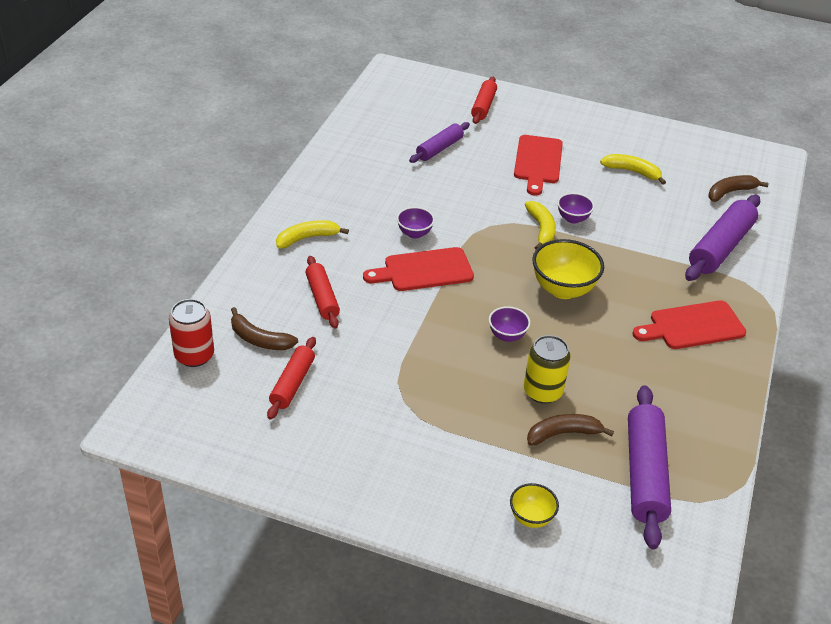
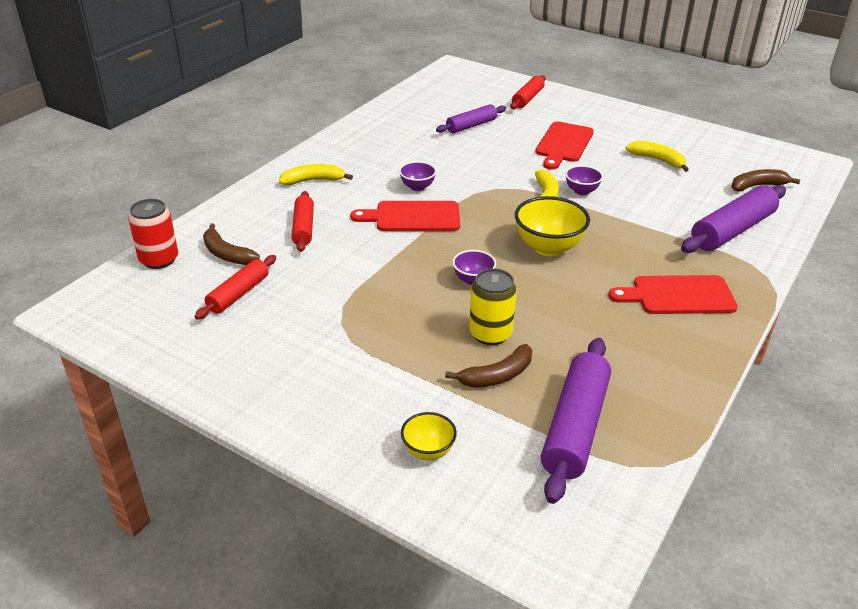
camera: 15 degrees right, 5 degrees down
(563, 434) = (497, 376): brown banana -> brown banana turned 150 degrees clockwise

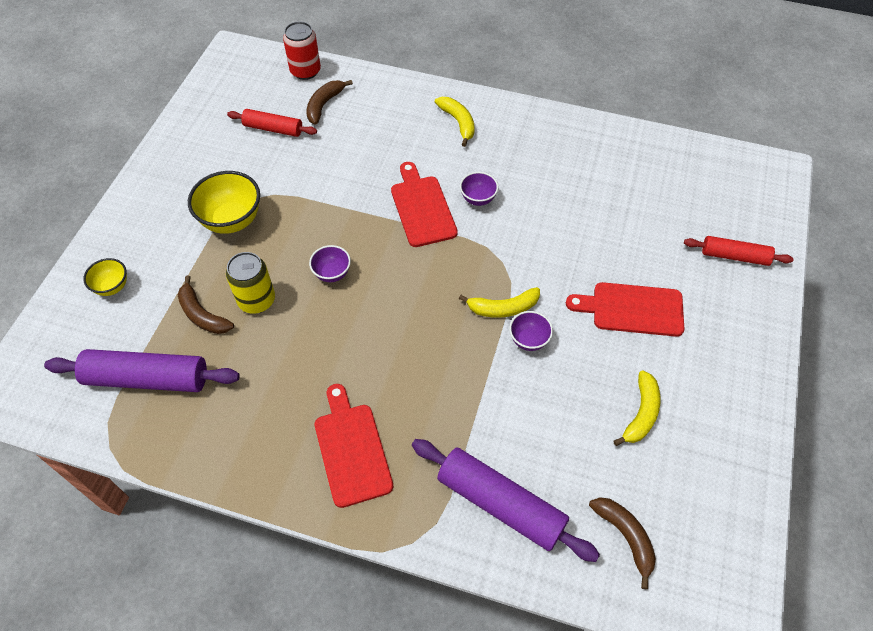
camera: 75 degrees right, 20 degrees up
(303, 228) = (377, 139): red rolling pin -> none
(471, 126) = (631, 215): purple rolling pin -> none
(548, 248) = (404, 324): yellow bowl -> yellow bowl (232, 221)

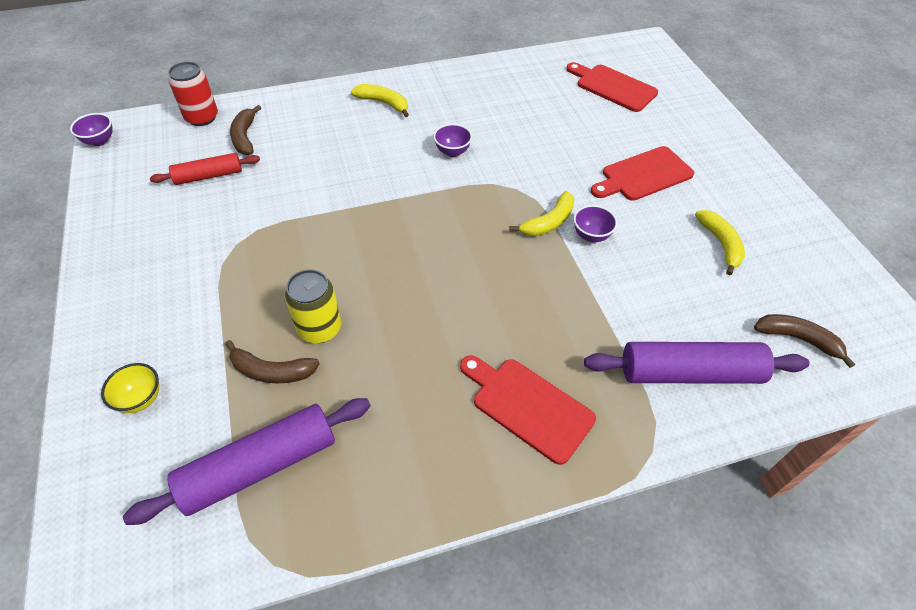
camera: 35 degrees left, 5 degrees down
(232, 221) = (231, 271): yellow bowl -> none
(332, 273) = (375, 268): purple bowl -> purple bowl (99, 141)
(422, 208) = (411, 179): red cutting board -> red cutting board (613, 87)
(734, 256) = (675, 108): red rolling pin -> none

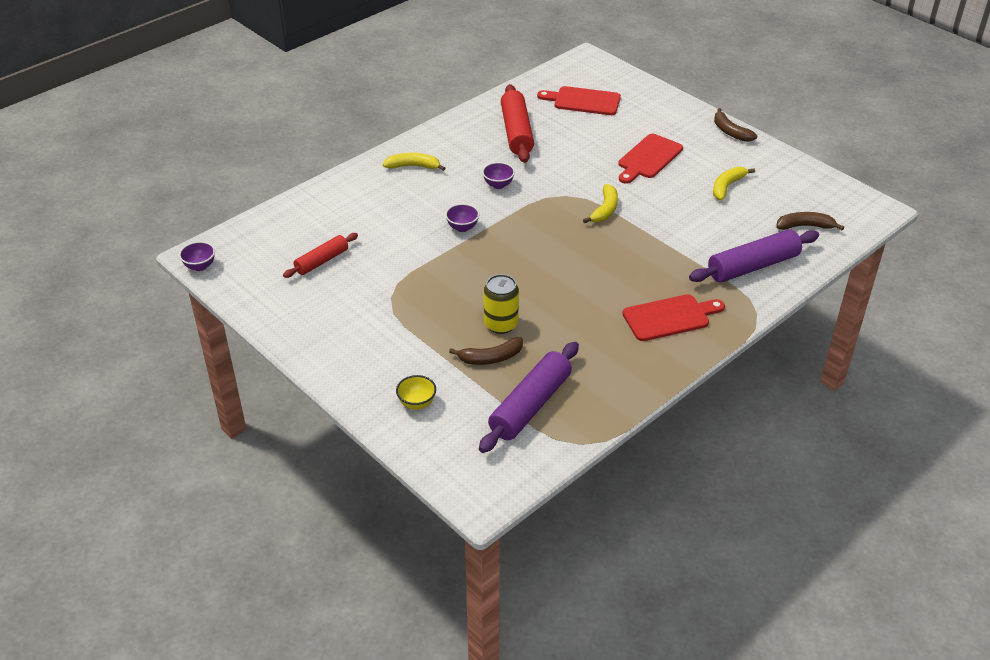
camera: 25 degrees left, 10 degrees down
(202, 117) = (270, 222): red can -> none
(245, 137) = (323, 225): brown banana -> brown banana (730, 132)
(516, 99) = (516, 132): none -> red rolling pin
(528, 406) = (669, 317): red cutting board -> red cutting board turned 150 degrees clockwise
(591, 235) = (639, 209): purple bowl -> purple bowl (462, 227)
(720, 244) = (727, 187): yellow banana -> yellow banana turned 105 degrees counterclockwise

